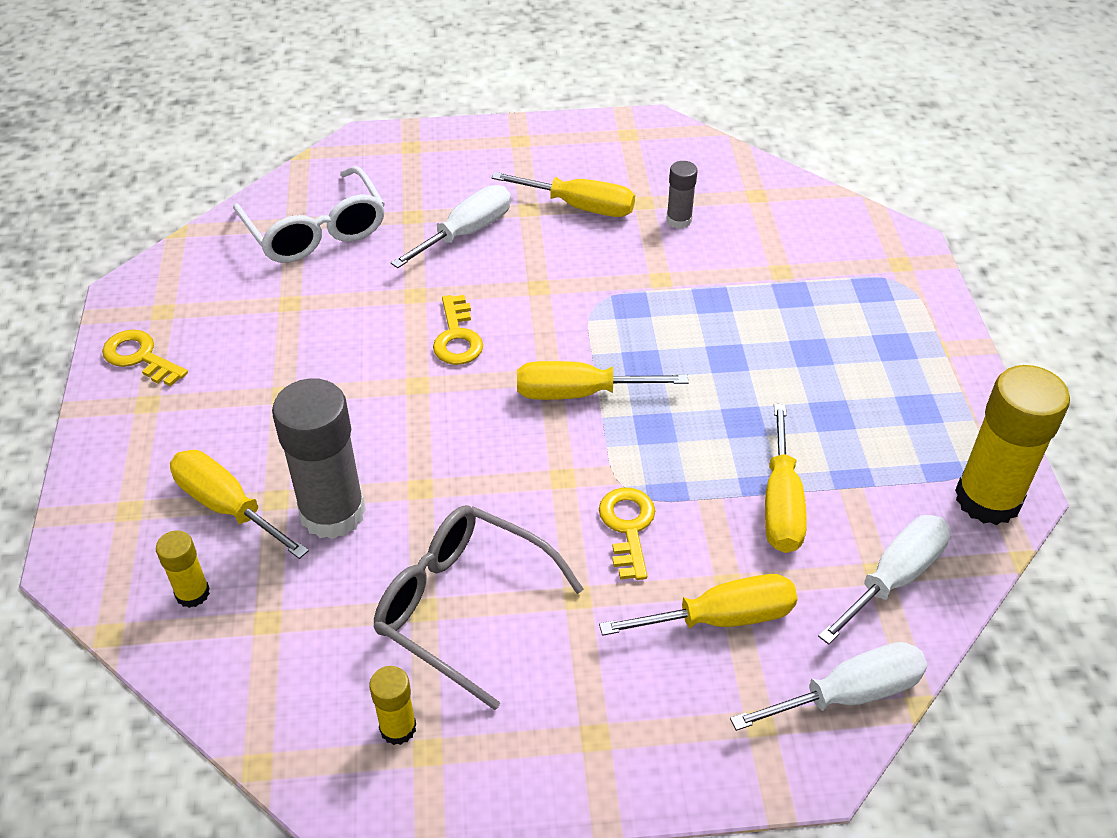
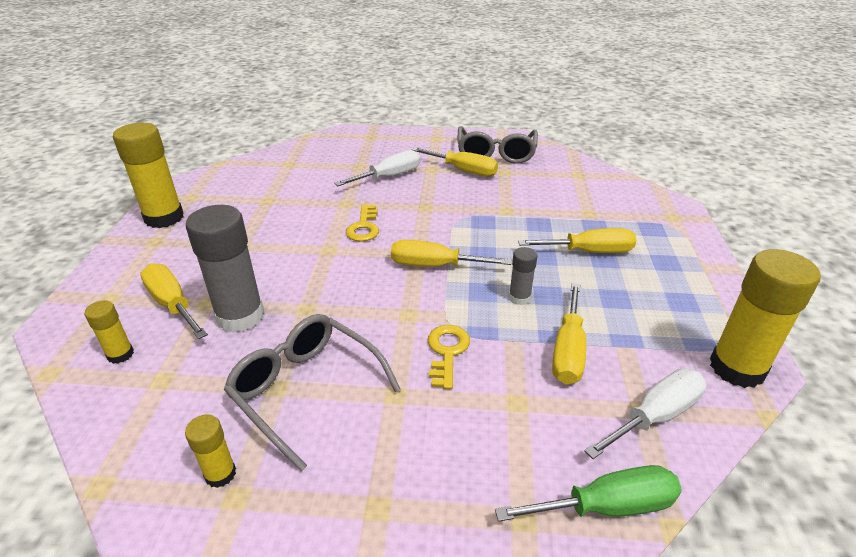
camera: 10 degrees right, 10 degrees down
(140, 357) = (164, 218): yellow key -> yellow glue stick
(315, 230) = (299, 168): white glasses -> none
(623, 163) = (496, 153): none -> grey glasses
(679, 220) = (525, 182): grey glue stick -> grey glue stick (519, 297)
(721, 618) = (505, 427): yellow screwdriver -> yellow screwdriver (589, 252)
(849, 694) = (607, 506): white screwdriver -> green screwdriver

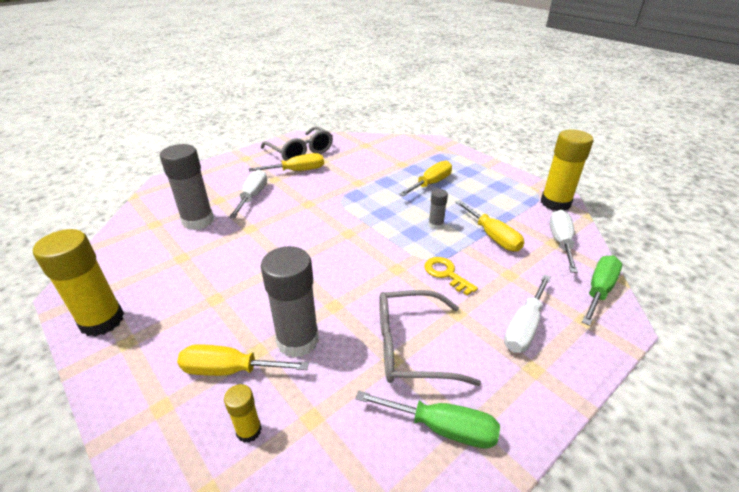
camera: 45 degrees left, 0 degrees up
(220, 474) = (442, 428): yellow glue stick -> green screwdriver
(319, 176) = (198, 221): none -> grey glue stick
(364, 227) = (288, 236): yellow key -> none
(434, 265) = (368, 234): yellow screwdriver -> none
(438, 463) = (524, 327): none -> white screwdriver

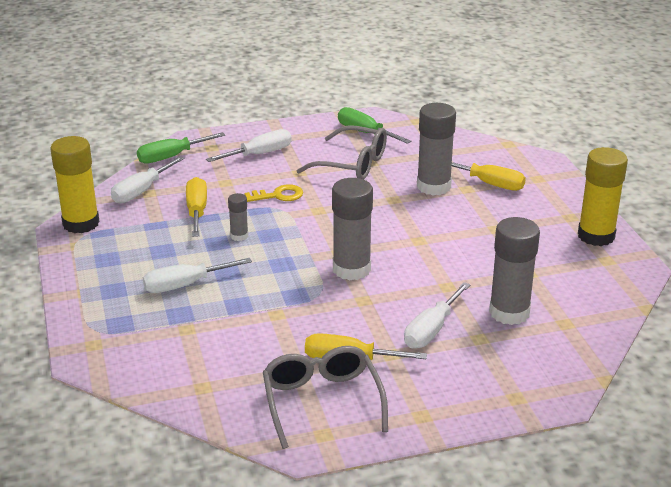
camera: 155 degrees left, 5 degrees down
(249, 431) = (481, 157): yellow glue stick -> none
(329, 222) = (351, 269): none -> grey glue stick
(431, 183) = (185, 285): yellow screwdriver -> white screwdriver
(446, 274) = (278, 195): yellow key -> yellow key turned 90 degrees counterclockwise

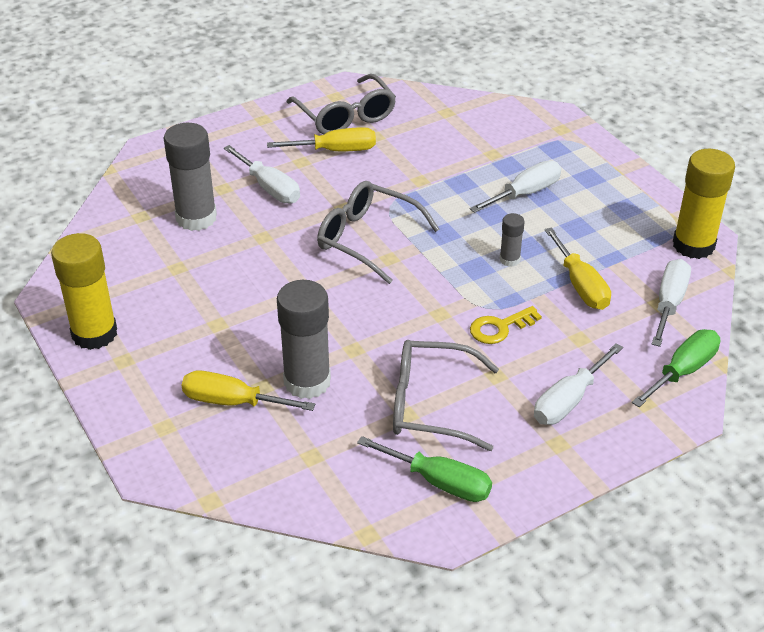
camera: 165 degrees right, 10 degrees up
(351, 269) = (368, 239): grey glue stick -> grey glasses
(431, 330) = (269, 188): white screwdriver -> white screwdriver turned 120 degrees clockwise

